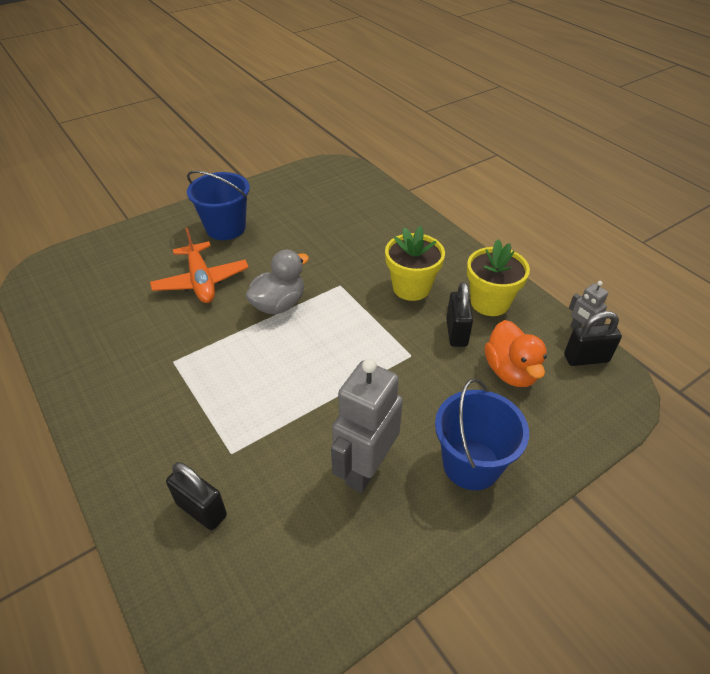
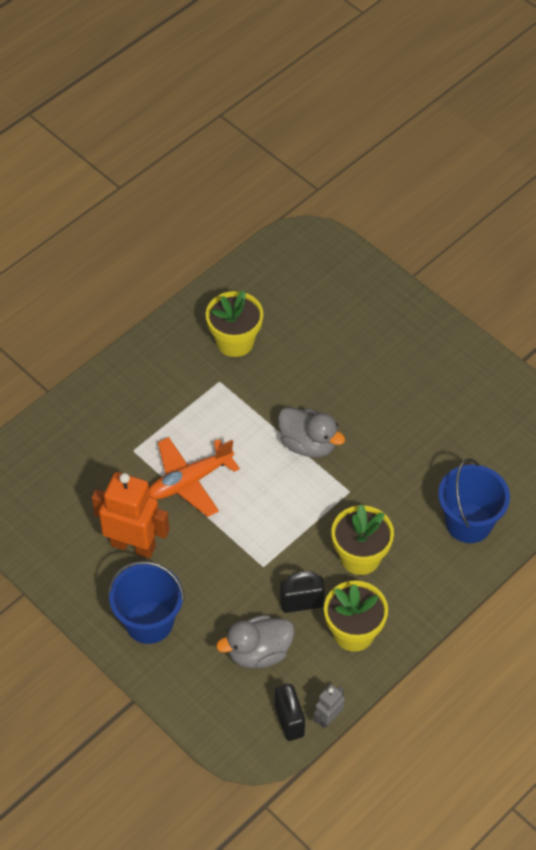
camera: 80 degrees right, 10 degrees up
(129, 342) = (235, 341): none -> yellow flower pot
(201, 281) = (327, 371): orange plane -> orange plane (190, 481)
(201, 509) = (82, 445): black padlock -> none
(226, 228) = (417, 367): blue bucket -> blue bucket (468, 522)
(365, 468) = (133, 545): grey robot -> orange robot
(511, 371) = (259, 652): orange duck -> grey duck

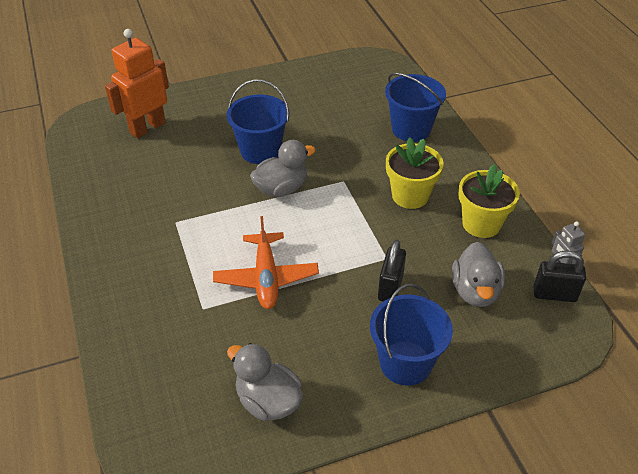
camera: 65 degrees left, 10 degrees down
(65, 537) = (268, 401): none -> grey duck
(133, 545) = (311, 345): orange robot -> orange robot (147, 127)
(235, 341) = (143, 198): yellow flower pot -> none
(301, 603) = (437, 246): black padlock -> black padlock (390, 287)
(353, 402) = (260, 151): none -> blue bucket

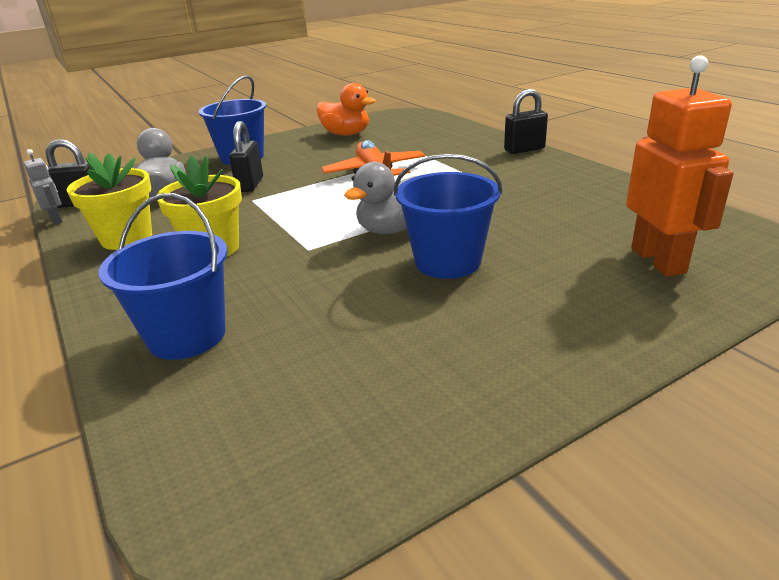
camera: 170 degrees right, 15 degrees down
(101, 287) = (524, 149): none -> black padlock
(147, 127) = (658, 260): orange robot -> orange robot turned 45 degrees counterclockwise
(268, 401) = (346, 134): grey duck -> orange duck

